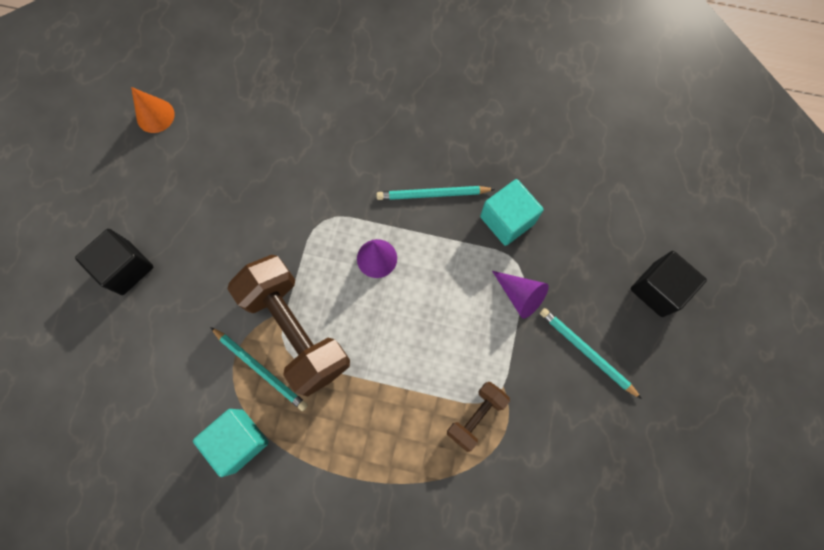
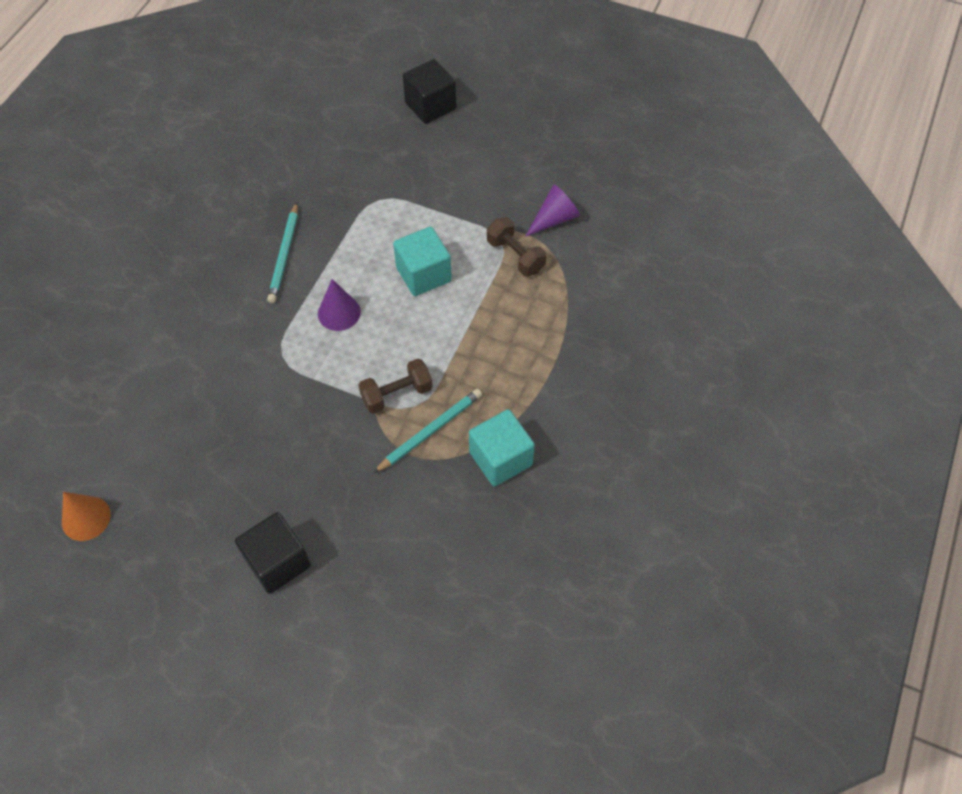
camera: 80 degrees left, 15 degrees down
(296, 330) = (397, 394): brown dumbbell -> brown dumbbell, size x0.49
(507, 220) = (331, 200): turquoise cube -> turquoise cube (423, 274)
(520, 295) = (410, 203): purple cone -> purple cone (554, 219)
(586, 352) = (475, 166): turquoise pencil -> none

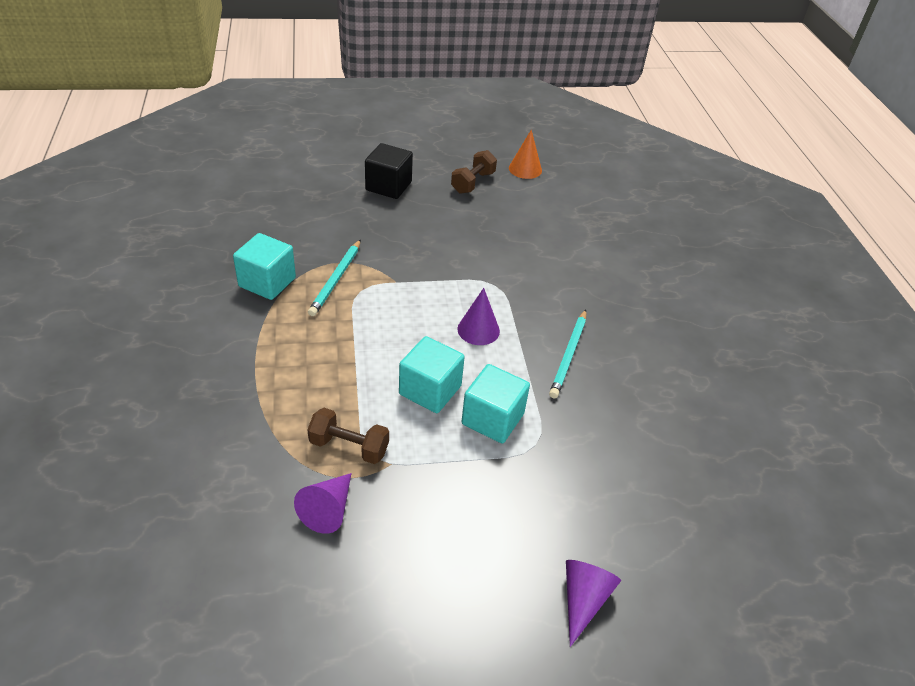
camera: 145 degrees right, 15 degrees down
(285, 255) = (569, 355): turquoise pencil -> turquoise pencil turned 135 degrees counterclockwise
(393, 231) = (492, 419): none -> turquoise cube
(397, 394) = (381, 293): brown dumbbell -> brown dumbbell (473, 182)
(430, 106) = (583, 599): black cube -> purple cone

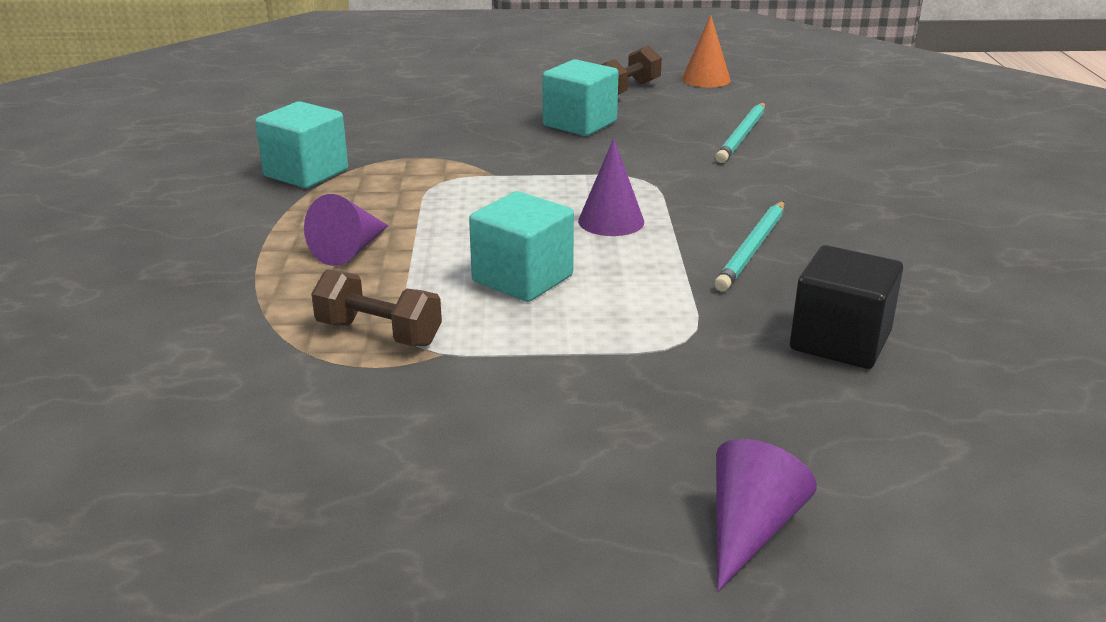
camera: 10 degrees right, 15 degrees down
(328, 509) = (325, 400): purple cone -> purple cone (350, 250)
(336, 279) = (407, 172): turquoise pencil -> turquoise pencil (742, 136)
(388, 186) = (504, 93): black cube -> black cube (840, 341)
(492, 419) = (618, 311): turquoise cube -> turquoise cube (580, 124)

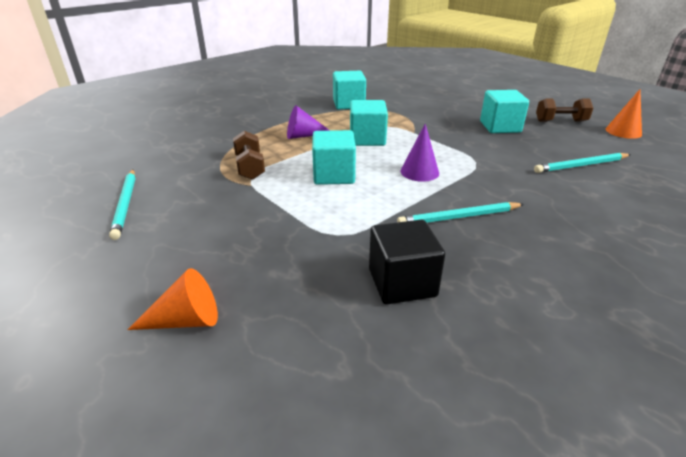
camera: 50 degrees right, 5 degrees up
(312, 498) = (126, 204): none -> turquoise pencil
(454, 211) = (367, 139): none -> turquoise cube
(750, 529) = (186, 320): purple cone -> orange cone

